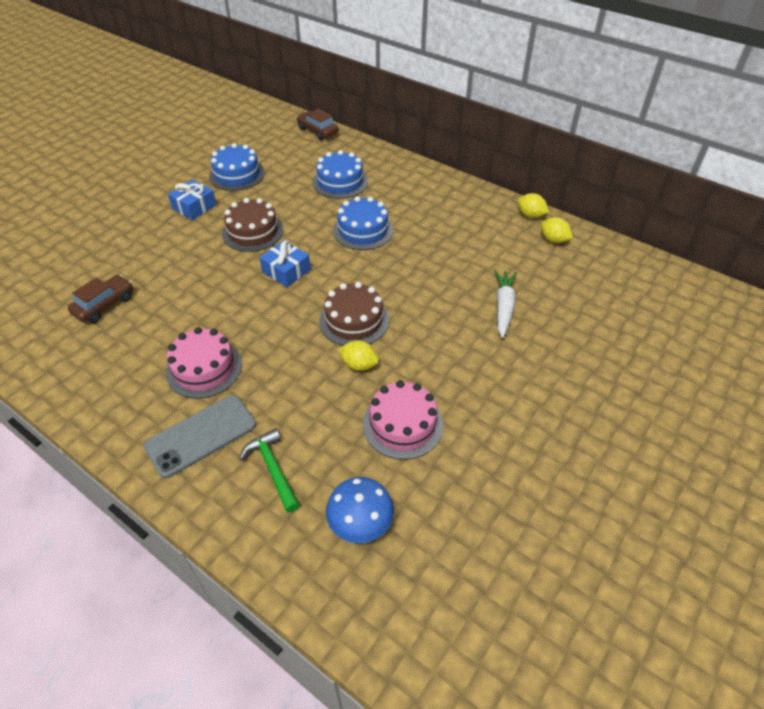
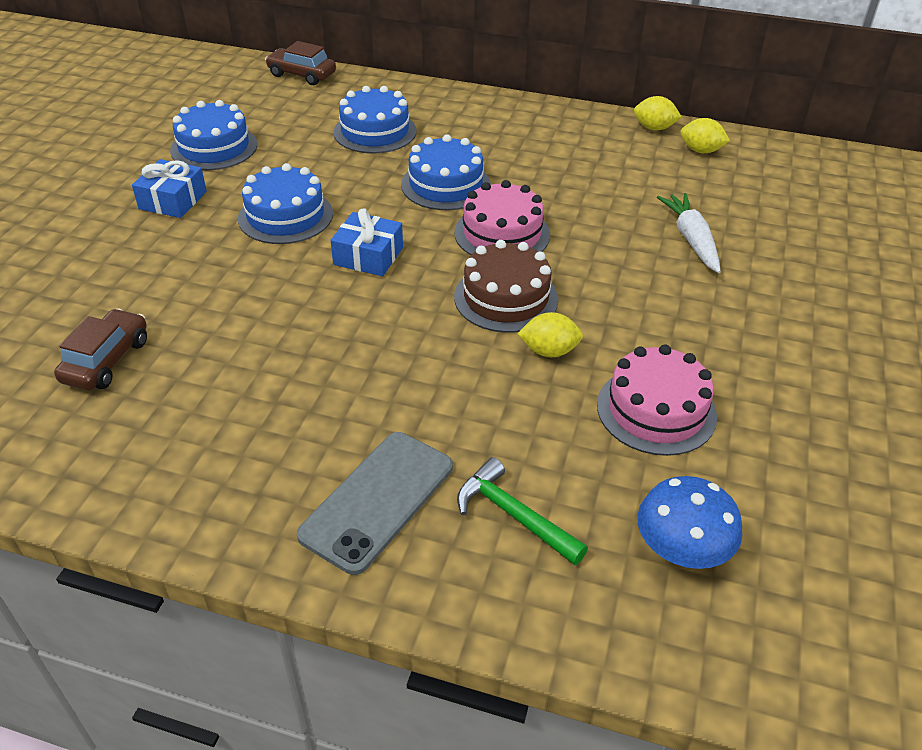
camera: 20 degrees left, 5 degrees down
(204, 368) = (324, 409): pink cake -> pink cake (502, 234)
(253, 232) = (285, 216): brown cake -> blue cake

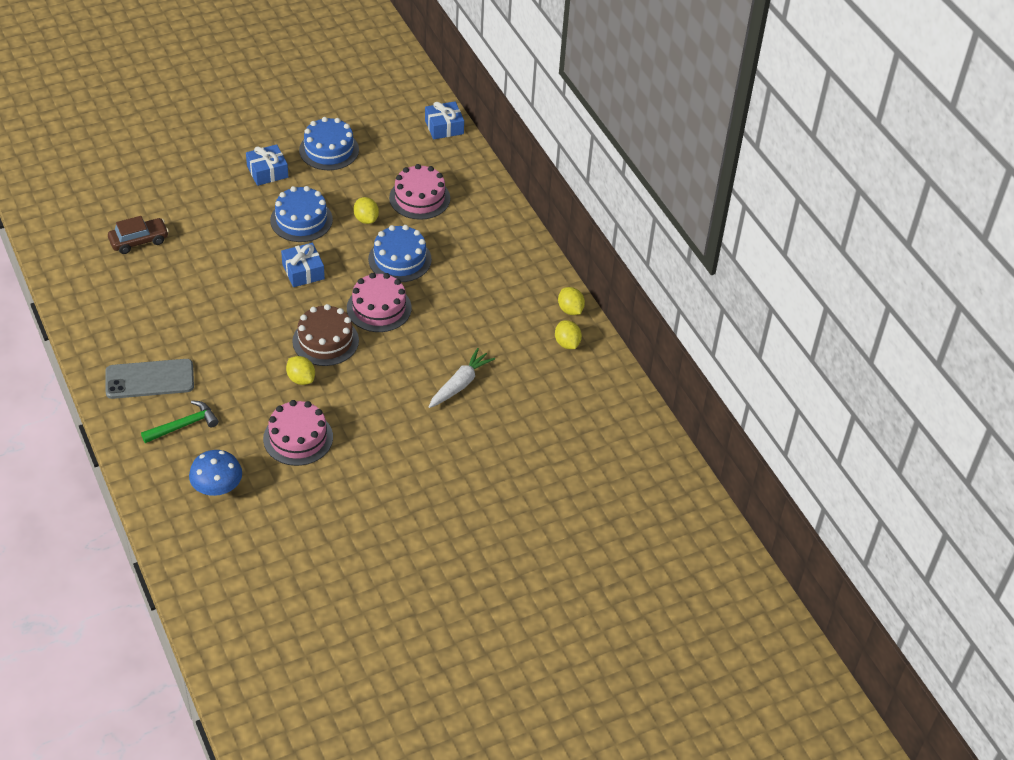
camera: 45 degrees right, 5 degrees up
(302, 75) = (444, 127): brown car -> blue gift
(353, 175) = (366, 219): none -> yellow lemon
(375, 131) = (419, 198): blue cake -> pink cake
(514, 515) = (183, 425): green hammer -> green hammer turned 60 degrees clockwise

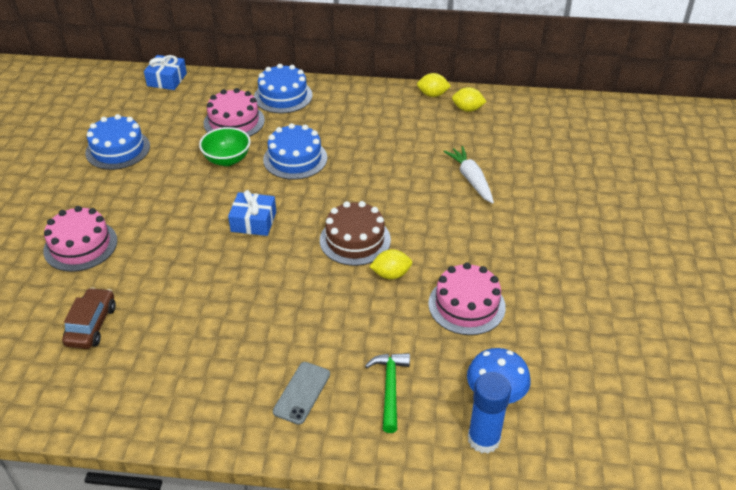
camera: 55 degrees left, 5 degrees down
(149, 379) = (302, 393): grey phone -> grey phone, size x0.65
(169, 495) = (483, 439): none -> blue glue stick
(267, 171) = (100, 196): blue gift -> none
(301, 220) = (186, 198): blue cake -> blue cake (283, 96)
(366, 219) = (227, 160): yellow lemon -> green bowl
(379, 308) = (342, 192): pink cake -> pink cake (80, 245)

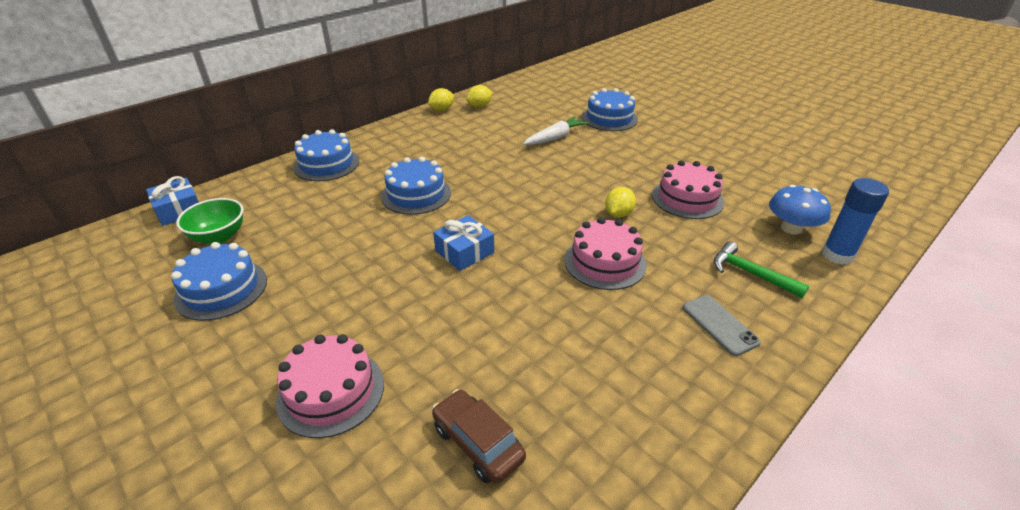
camera: 50 degrees left, 5 degrees down
(227, 160) = (358, 228): green bowl -> green bowl (219, 236)
(234, 122) = (313, 201): pink cake -> pink cake (605, 262)
(355, 240) = (557, 212): brown cake -> none
(471, 179) = (555, 138): white carrot -> white carrot turned 120 degrees clockwise
(555, 192) = (609, 118): none -> blue cake

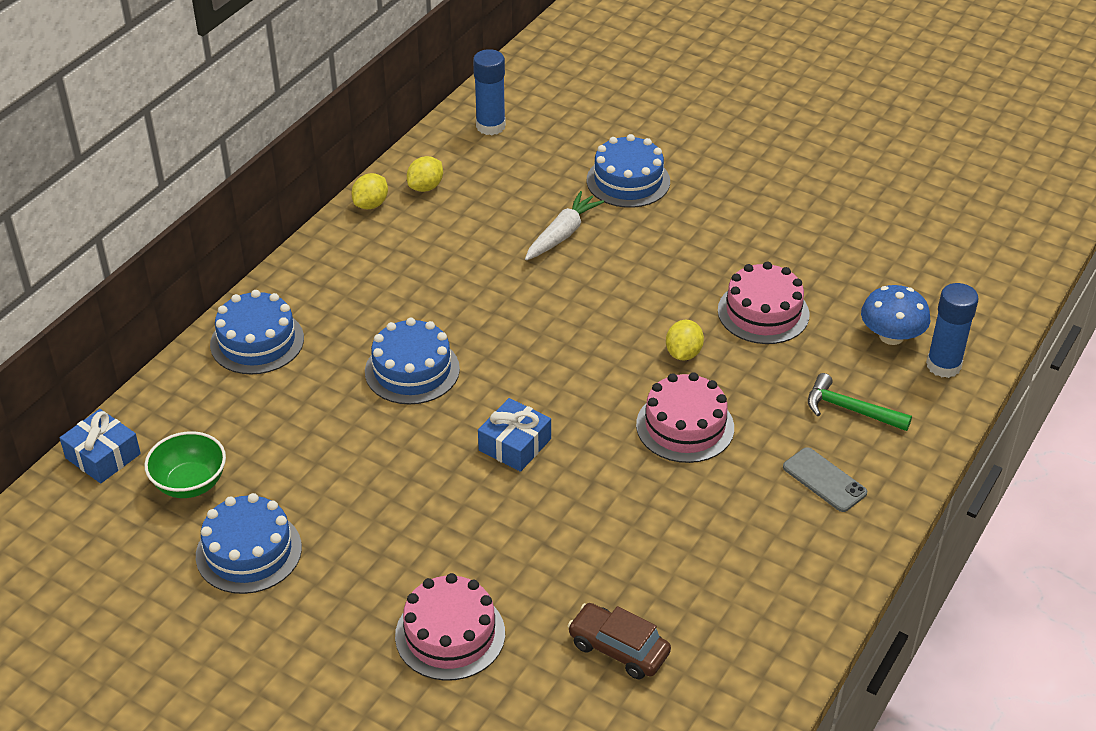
camera: 15 degrees left, 5 degrees up
(533, 85) = (490, 126): none -> blue glue stick

